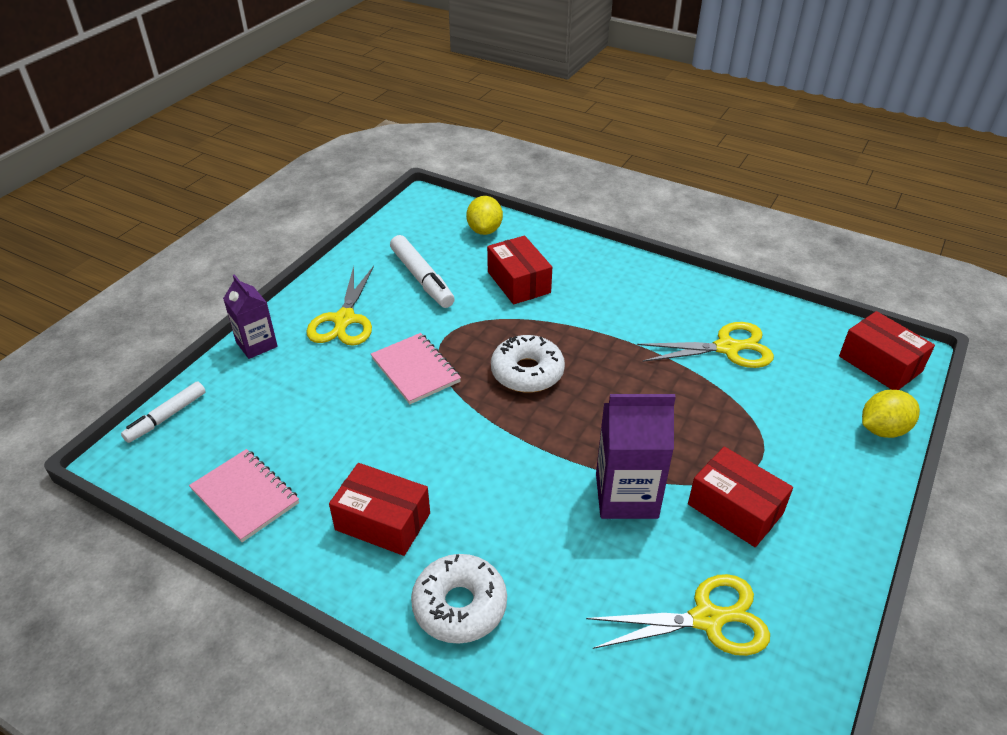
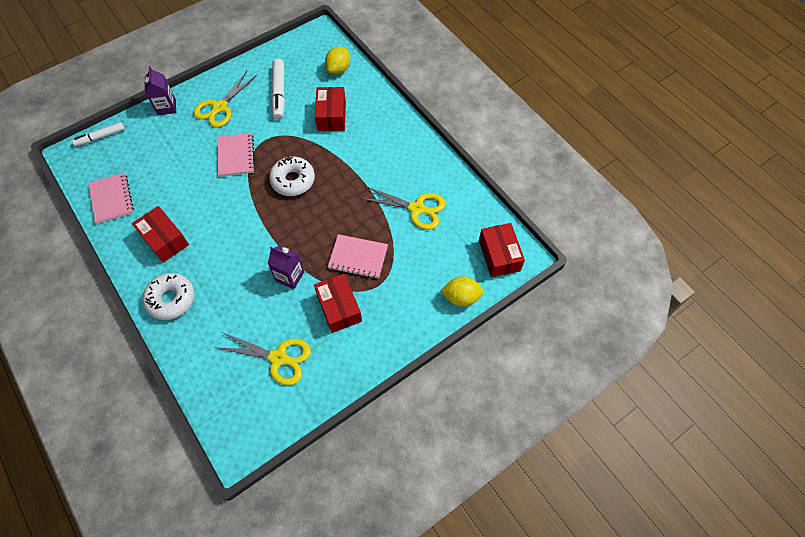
camera: 25 degrees right, 20 degrees up
(626, 495) = (290, 276): purple carton -> purple carton, size x0.65
(703, 433) = (358, 257): none -> pink notebook

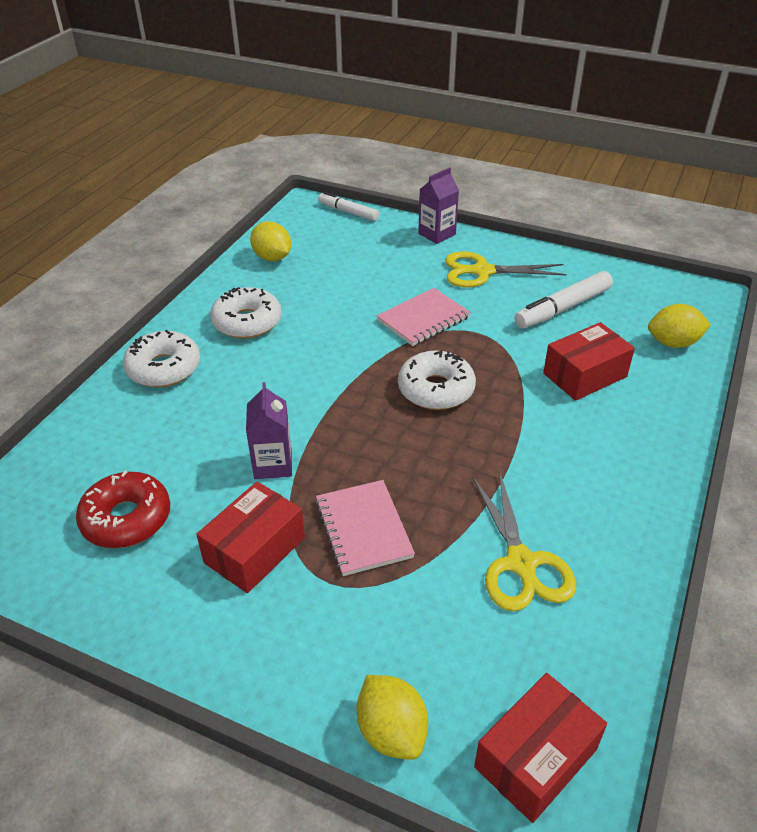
camera: 60 degrees right, 20 degrees down
(112, 199) = (272, 257): pink notebook -> yellow lemon
(165, 240) = (247, 322): red box -> white donut
(278, 358) = (126, 519): yellow scissors -> red donut

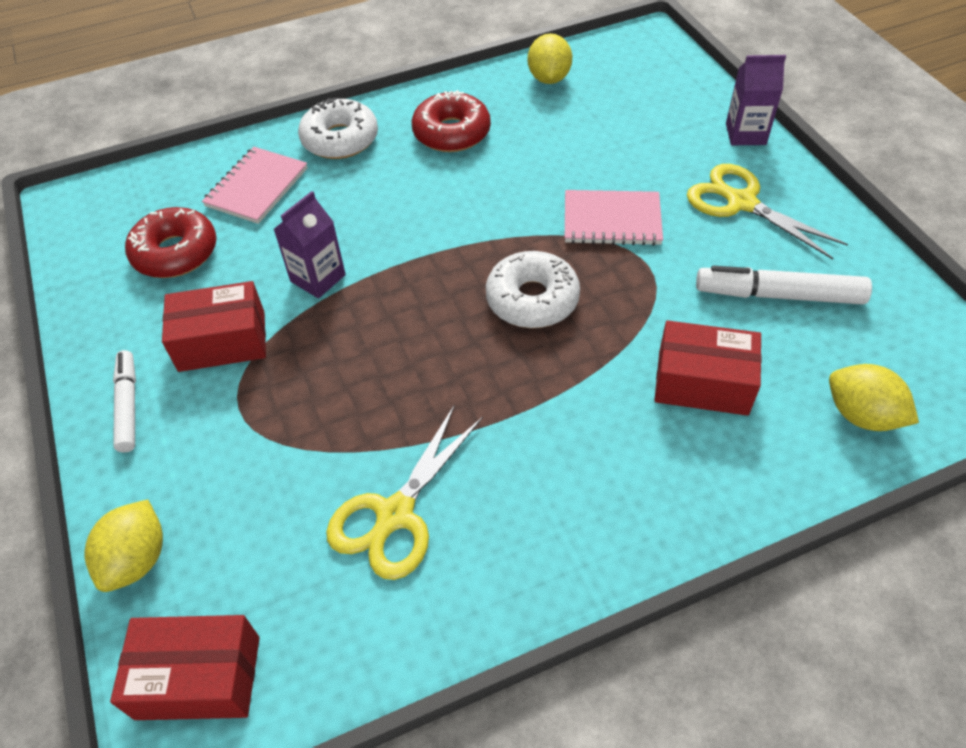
camera: 45 degrees right, 10 degrees up
(247, 322) = (451, 133): white donut -> red donut
(348, 212) = (681, 63): white marker -> white marker (128, 406)
(363, 529) = (314, 384): pink notebook -> pink notebook (257, 187)

